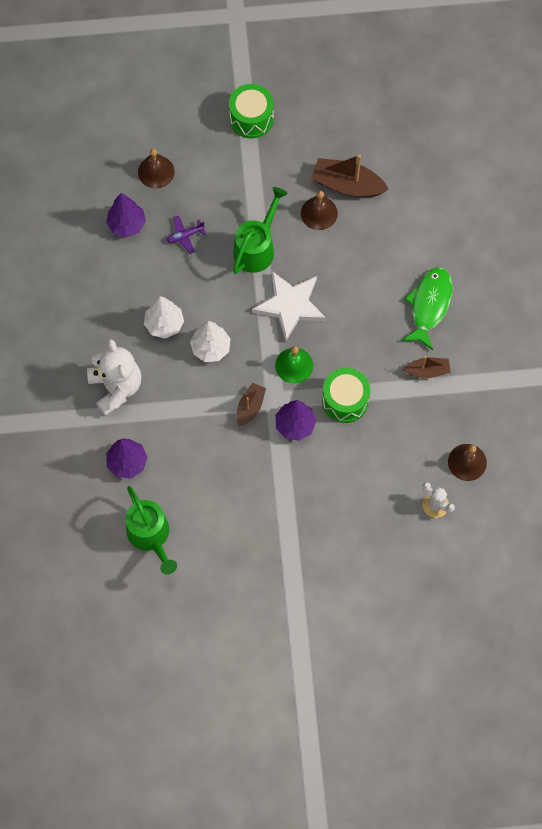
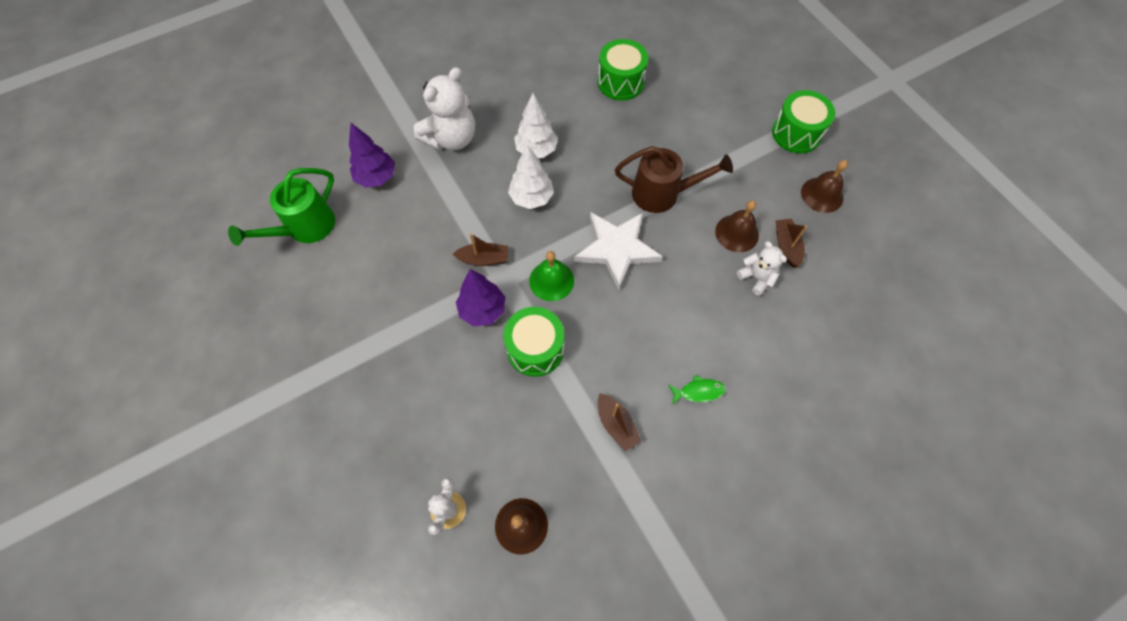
camera: 65 degrees right, 5 degrees down
(127, 224) = (620, 82): purple tree -> green drum
(156, 171) = (688, 82): brown bell -> brown bell (822, 195)
(185, 236) = (637, 130): purple plane -> none
(257, 248) = (663, 193): green watering can -> brown watering can
(347, 185) = (786, 246): brown boat -> brown boat, size x0.59
(362, 220) = (756, 277): none -> white teddy bear
(429, 305) = (698, 391): green fish -> green fish, size x0.50

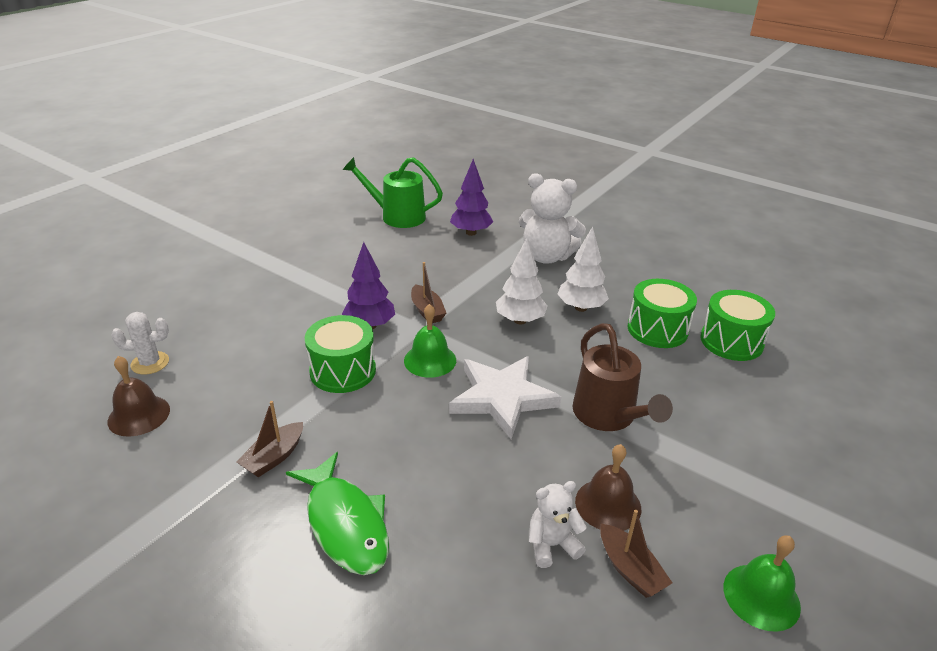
camera: 65 degrees right, 30 degrees down
(698, 391) = (345, 523): green fish -> green fish, size x2.02
(756, 277) = (552, 545): white teddy bear -> white teddy bear turned 135 degrees counterclockwise
(786, 246) = (630, 569): brown boat -> brown boat turned 90 degrees clockwise
(796, 133) = (841, 534): green drum -> green drum (657, 329)
(822, 195) = (761, 596): brown bell -> green bell

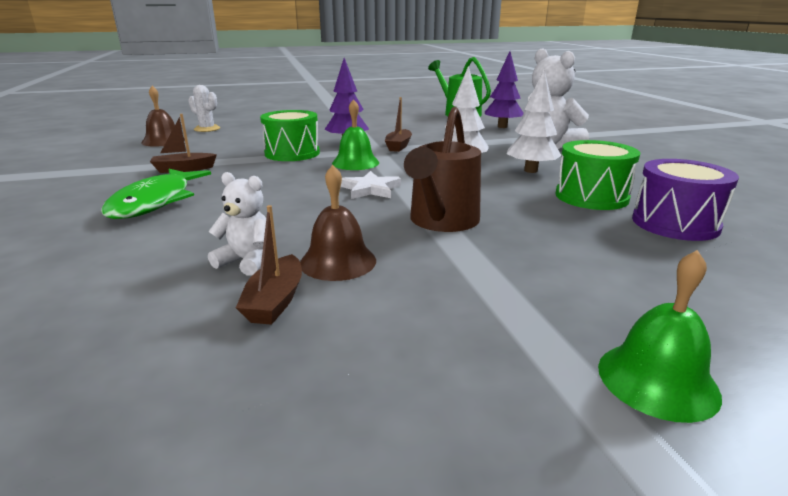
camera: 40 degrees right, 10 degrees down
(502, 398) = (370, 189): white star -> white star, size x0.57
(731, 341) = (675, 223): green drum -> purple drum
(761, 596) = (363, 386): green bell -> green bell (657, 380)

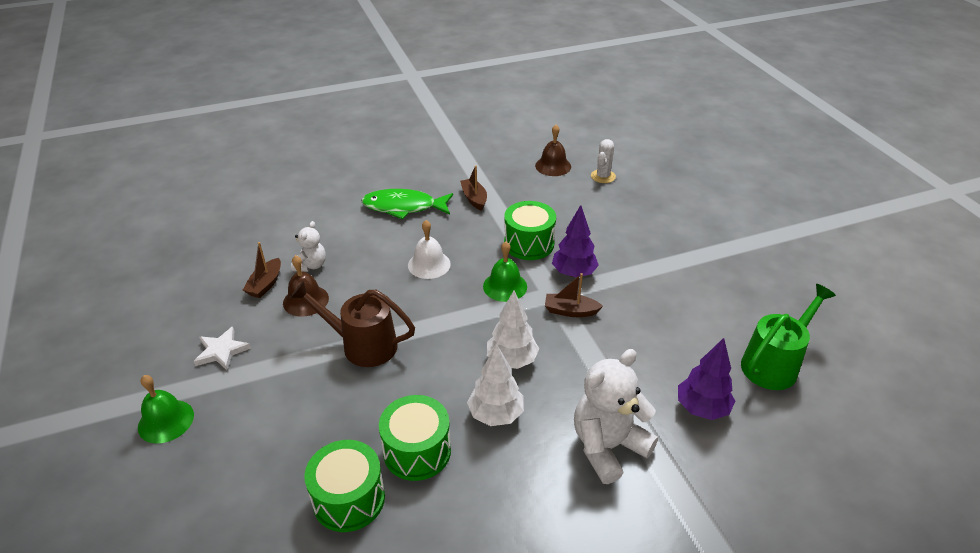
camera: 85 degrees right, 15 degrees up
(275, 301) = (265, 284): brown boat -> brown boat turned 75 degrees counterclockwise
(298, 190) = (429, 264): none -> white bell
(370, 189) = (432, 302): white star -> white star (221, 351)
(675, 223) = (349, 499): purple drum -> green drum

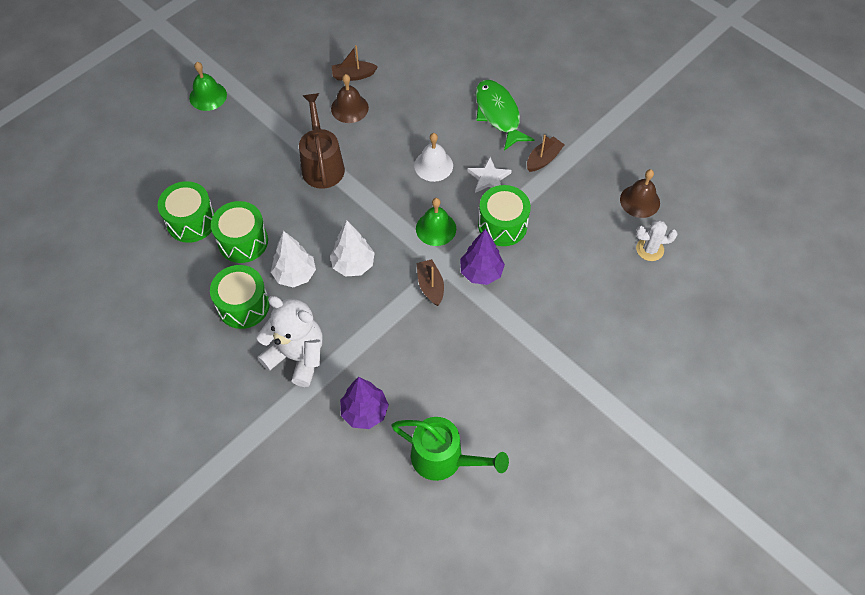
camera: 65 degrees right, 20 degrees up
(221, 351) = (277, 89): white star -> white star (489, 178)
(311, 265) = (389, 91): white teddy bear -> none
(511, 479) = (243, 305): none -> green drum

